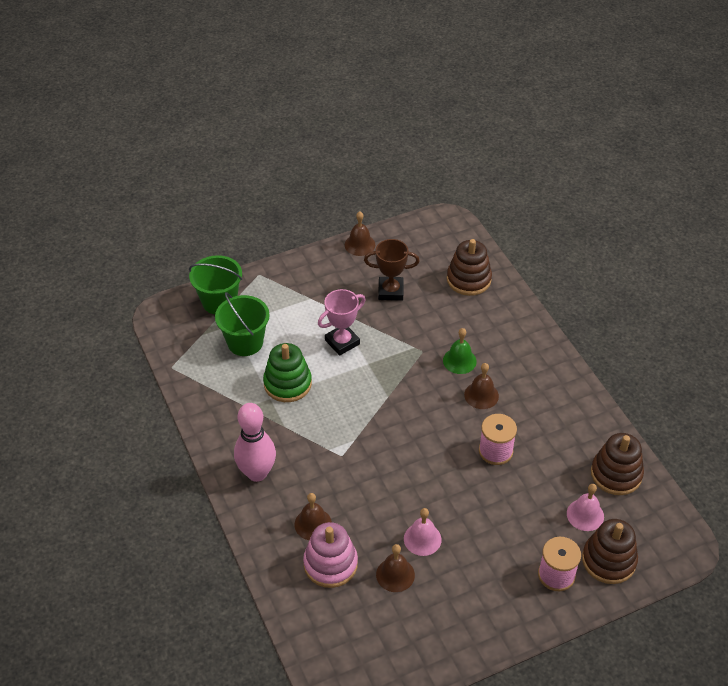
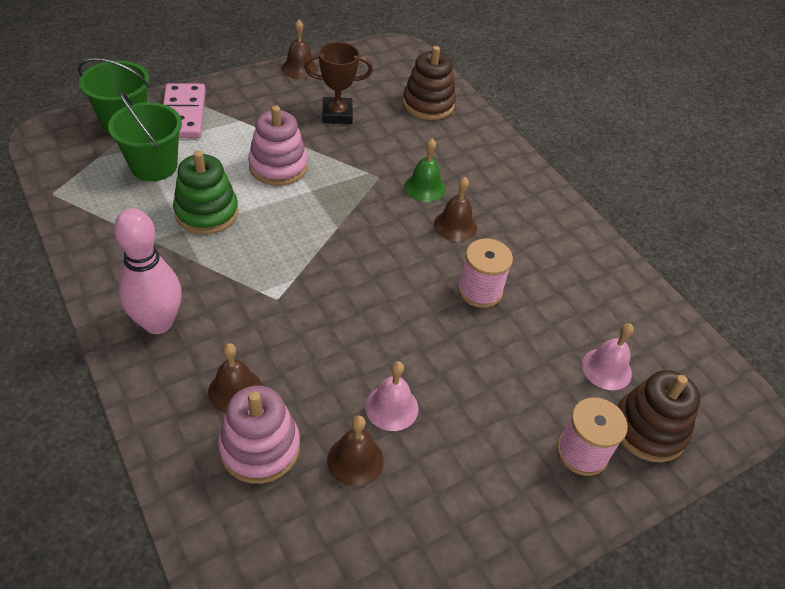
camera: 10 degrees left, 0 degrees up
(265, 293) = (183, 114): none -> pink domino
(342, 342) = (278, 166): pink trophy -> pink stacking toy
(616, 474) = (636, 316): brown stacking toy -> none

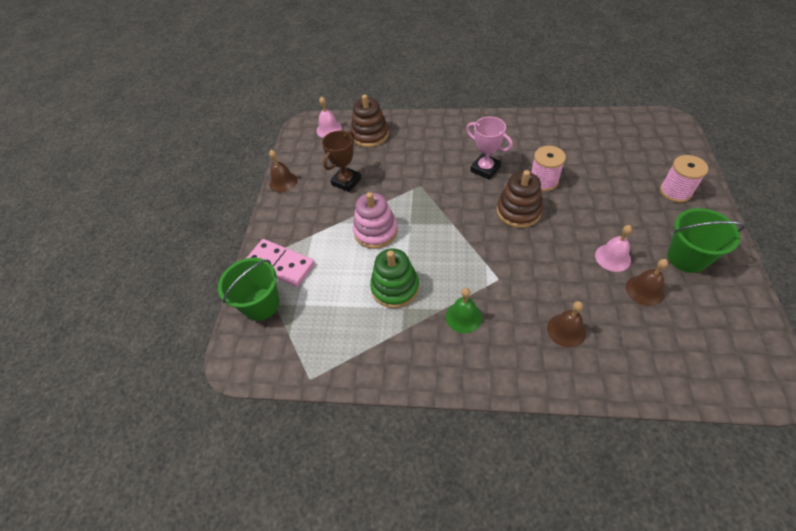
camera: 45 degrees left, 5 degrees up
(154, 166) = (325, 302): green bucket -> green bucket (687, 257)
(158, 323) = (485, 353): pink bowling pin -> none
(260, 448) = (617, 334): pink stacking toy -> none
(424, 187) = (444, 168): green bell -> green bell (463, 317)
(455, 225) = (485, 169): brown bell -> pink trophy
(606, 369) = (624, 157): pink bell -> pink bell (329, 129)
(648, 429) = (670, 160): brown stacking toy -> brown stacking toy (518, 211)

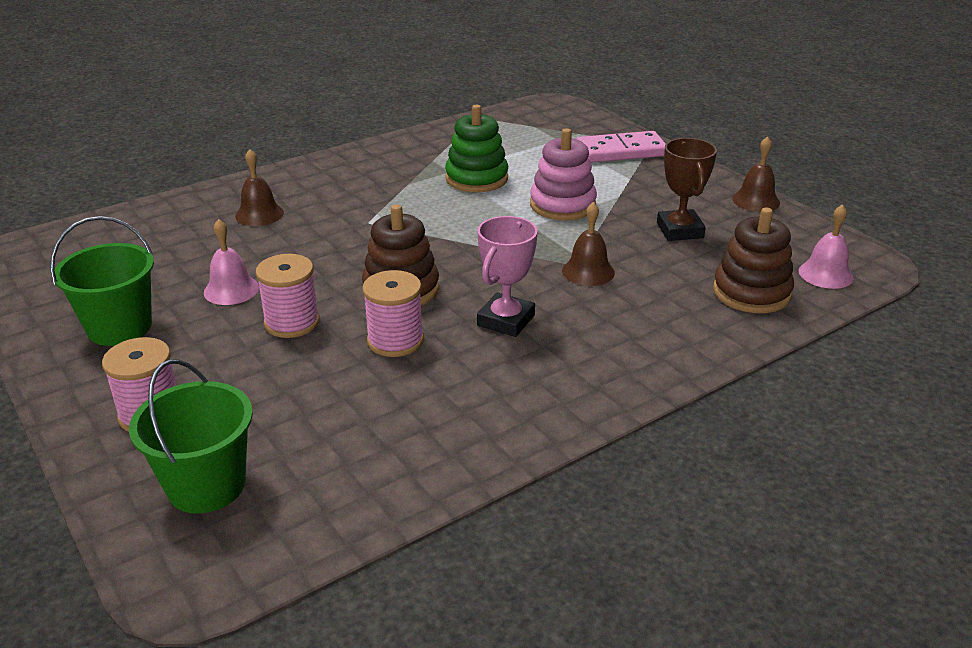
camera: 135 degrees right, 20 degrees down
(261, 304) = (590, 129): green bucket -> green bucket (206, 485)
(463, 317) = (380, 186): green bell -> none
(485, 169) = (506, 320): pink trophy -> pink trophy turned 60 degrees counterclockwise
(588, 215) = (292, 322): none -> pink spool
(644, 290) = (175, 274): brown bell -> brown bell (588, 271)

